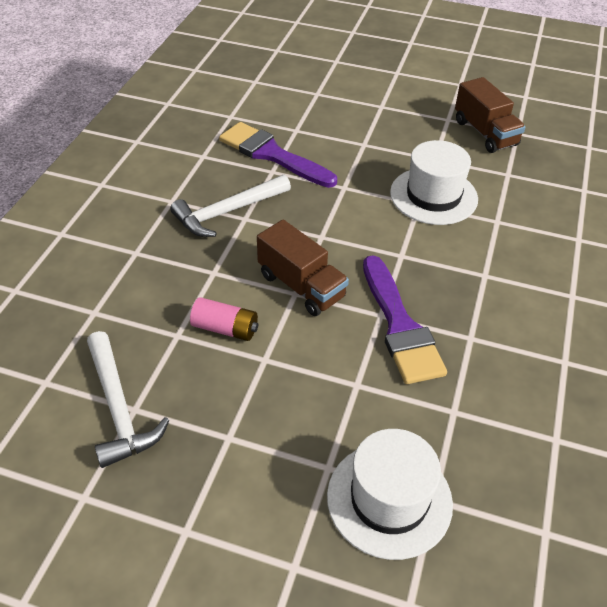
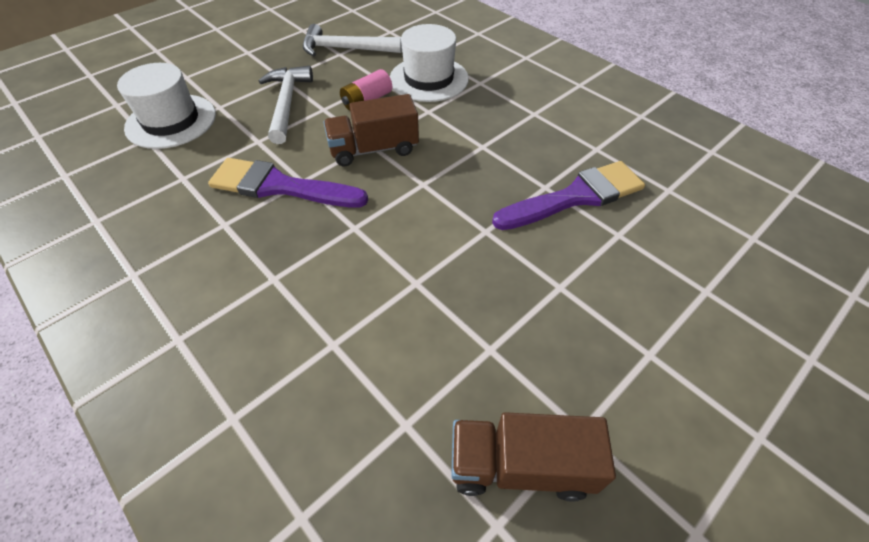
camera: 120 degrees right, 5 degrees up
(227, 212) = (498, 139): white hammer -> white hammer (287, 103)
(433, 196) = (420, 304): white hat -> white hat (429, 79)

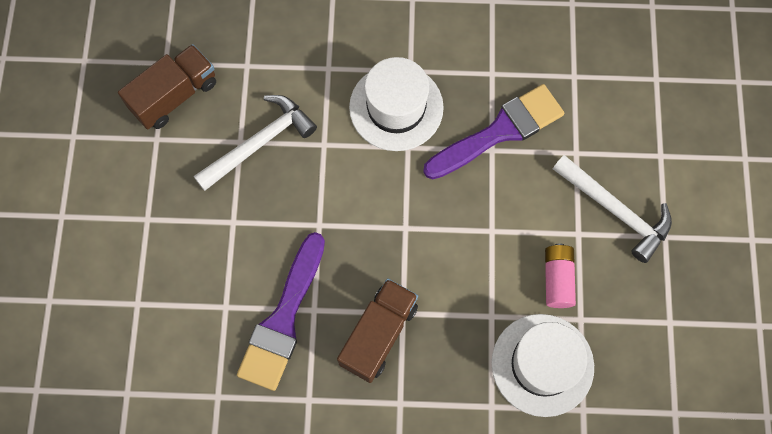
camera: 135 degrees right, 20 degrees up
(171, 121) = (669, 108): white hat -> white hat (396, 107)
(345, 49) = (675, 336): white hammer -> white hammer (260, 143)
(374, 149) = (481, 228): brown truck -> brown truck (378, 334)

